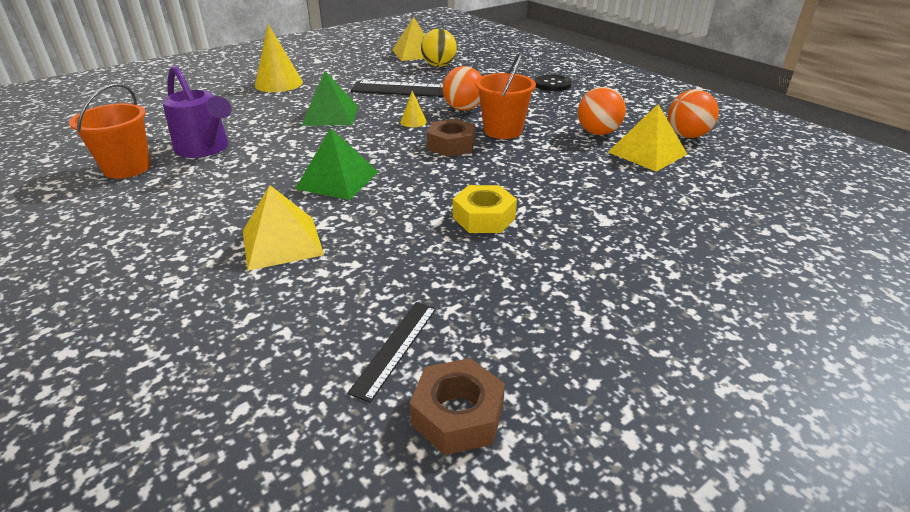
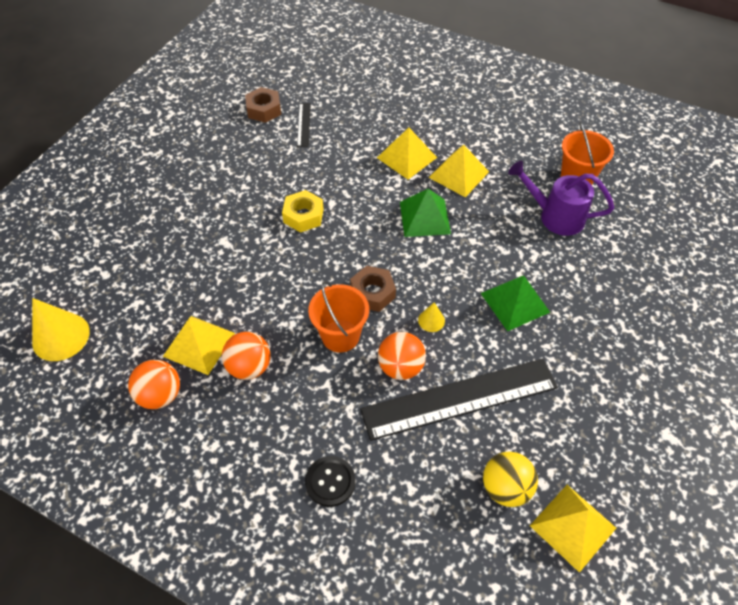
camera: 155 degrees right, 20 degrees up
(244, 206) = (458, 174): none -> yellow pyramid
(279, 83) = (635, 348): yellow cone -> yellow cone (61, 336)

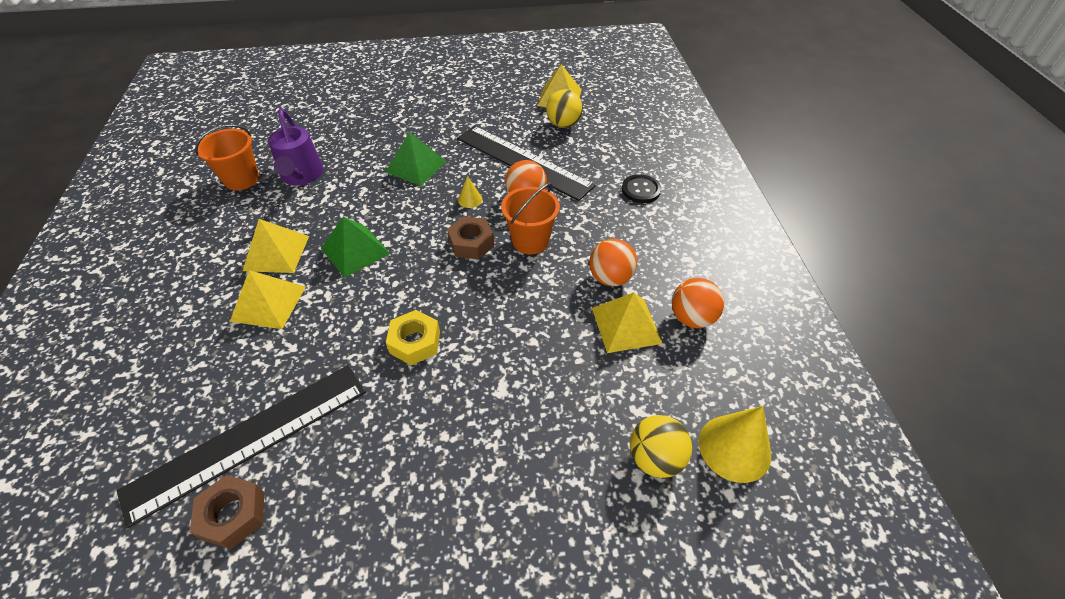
camera: 125 degrees left, 5 degrees down
(103, 290) = (655, 458): none -> yellow ball
(304, 124) = (249, 439): black ruler -> black ruler, size x2.32

